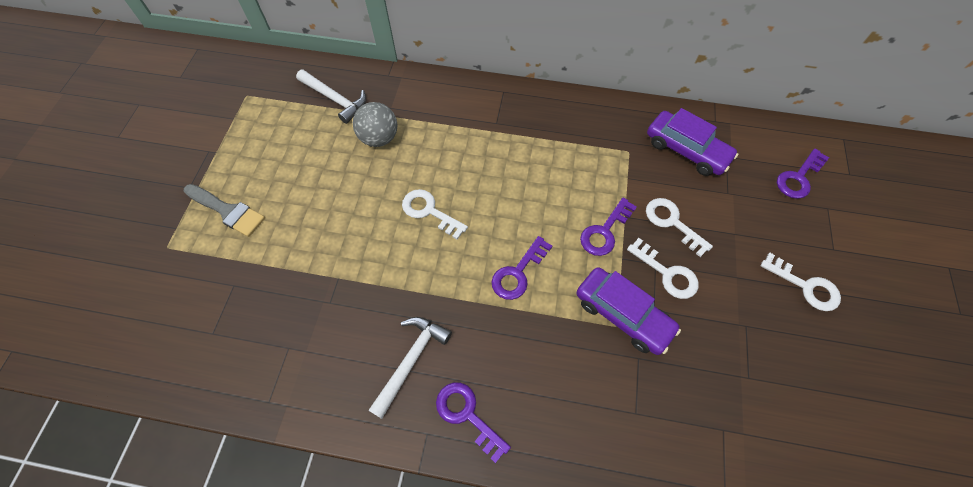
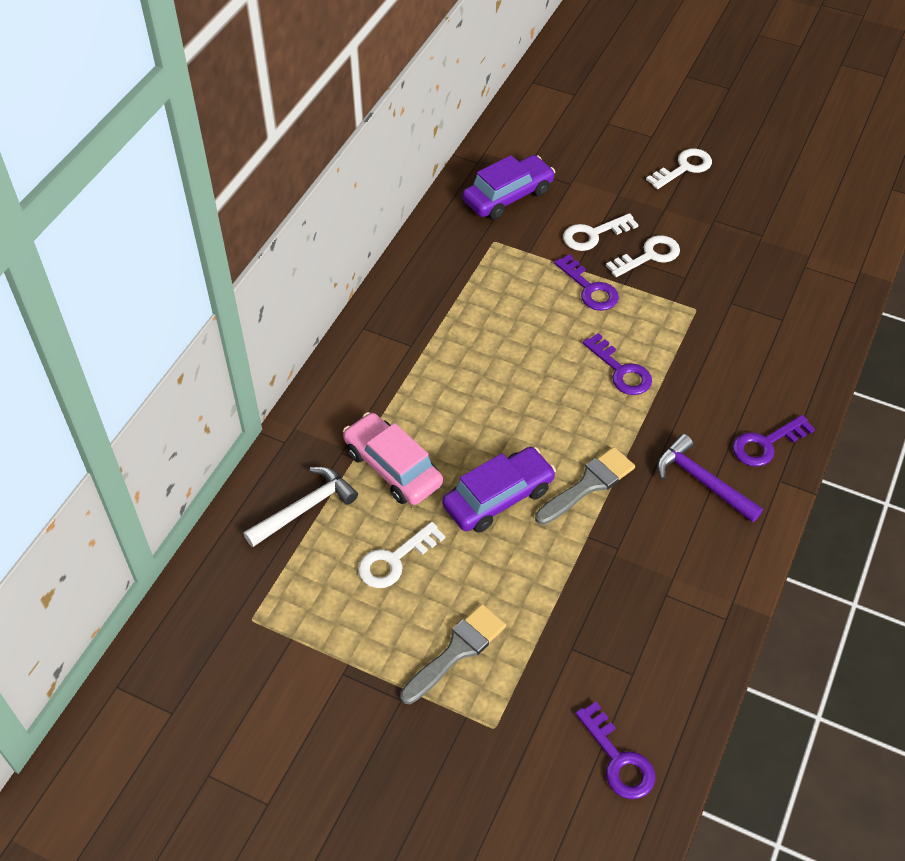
camera: 75 degrees left, 10 degrees down
(379, 138) = (393, 467): grey ball -> pink car
(389, 269) = (588, 484): none -> grey brush
(410, 361) = (702, 481): white hammer -> purple hammer
(429, 211) = (521, 434): white key -> white key (394, 560)
(623, 315) = (686, 301): purple car -> purple car (498, 498)
(798, 178) = (568, 129): purple key -> purple key (618, 759)

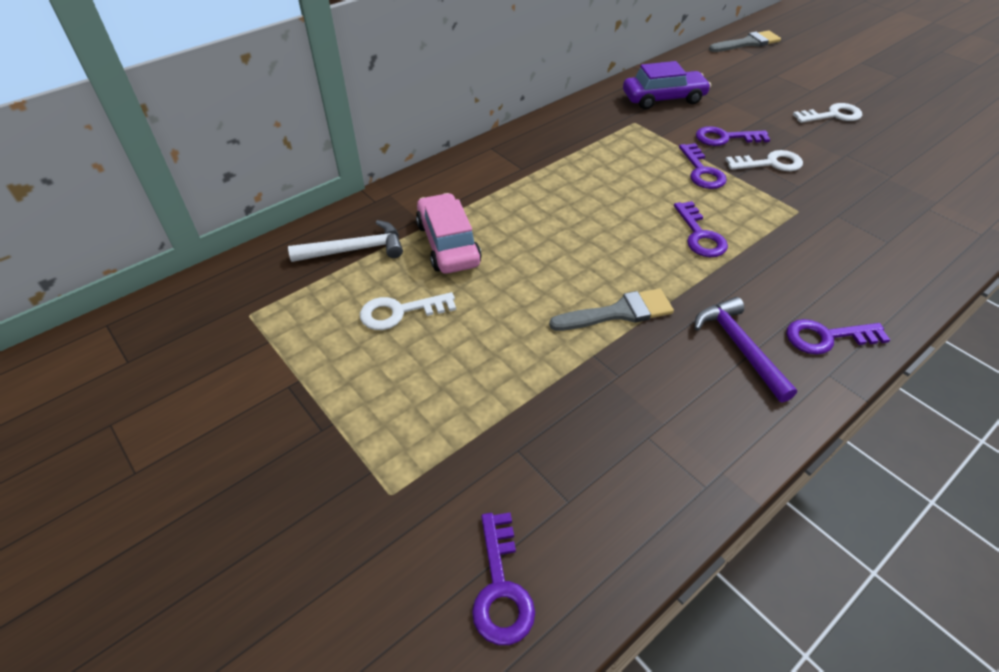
camera: 25 degrees right, 5 degrees down
(457, 651) = (403, 407): grey brush -> grey brush (747, 43)
(498, 498) = (526, 295): purple car -> none
(593, 234) = (725, 138): white key -> purple key

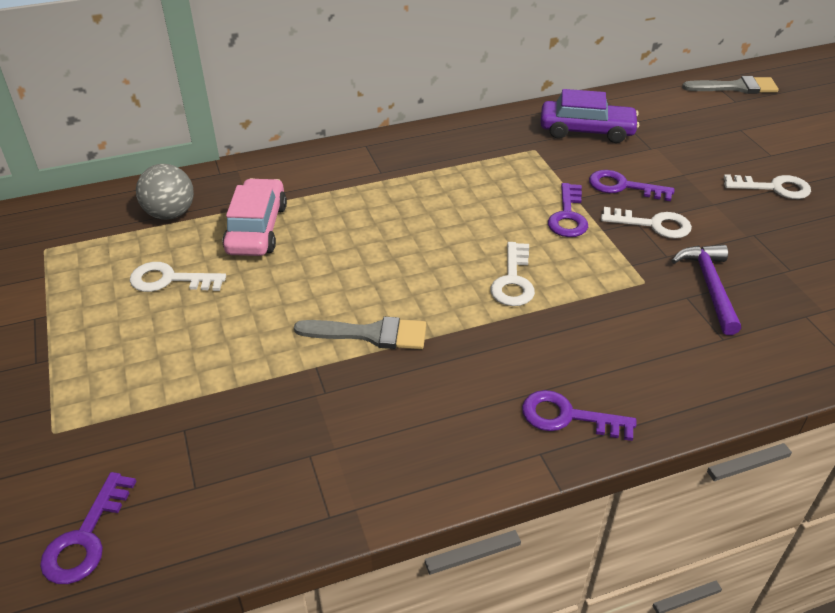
camera: 20 degrees right, 5 degrees down
(354, 250) = (170, 214): white hammer -> grey ball
(700, 235) = (513, 280): purple key -> white key
(739, 347) = (466, 400): purple hammer -> purple hammer (709, 287)

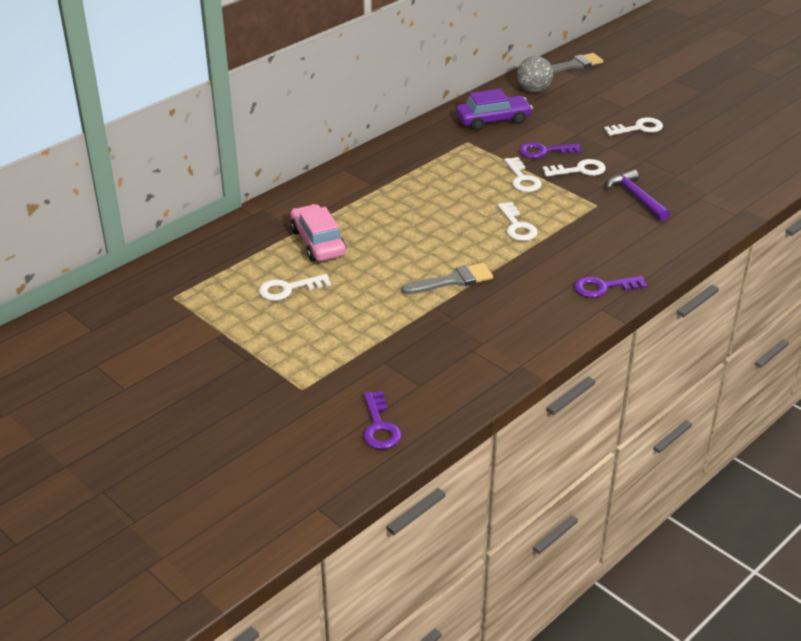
camera: 25 degrees left, 5 degrees down
(170, 214) = (244, 250): grey ball -> grey ball (534, 90)
(568, 216) = (522, 179): purple key -> white key

